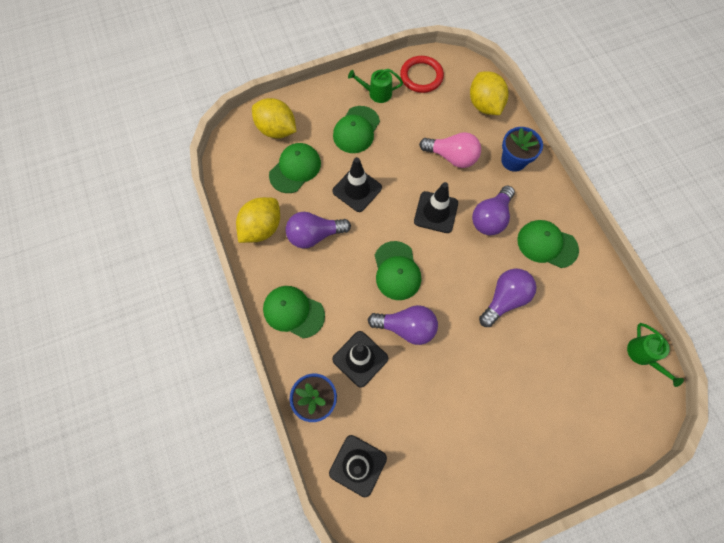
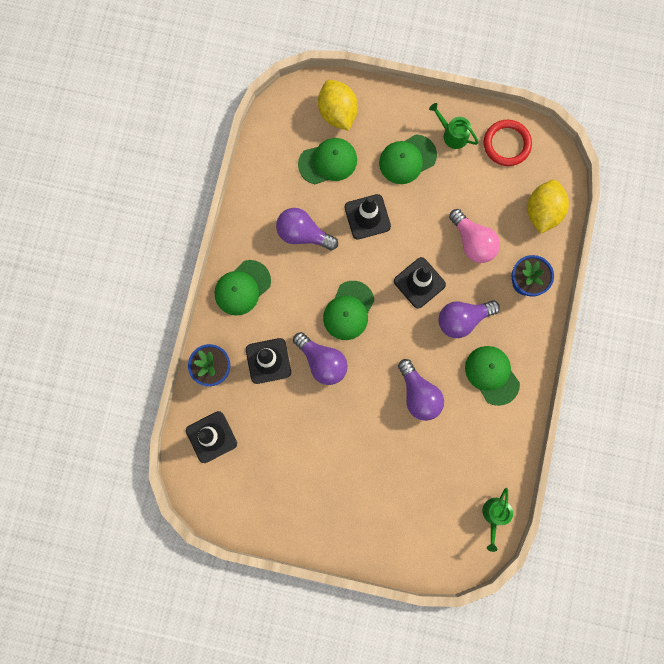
camera: 35 degrees right, 10 degrees up
(262, 228) = (264, 198): yellow lemon -> none
(293, 312) = (242, 288): green cap -> green cap turned 105 degrees counterclockwise
(504, 299) = (419, 394): purple light bulb -> purple light bulb turned 75 degrees clockwise

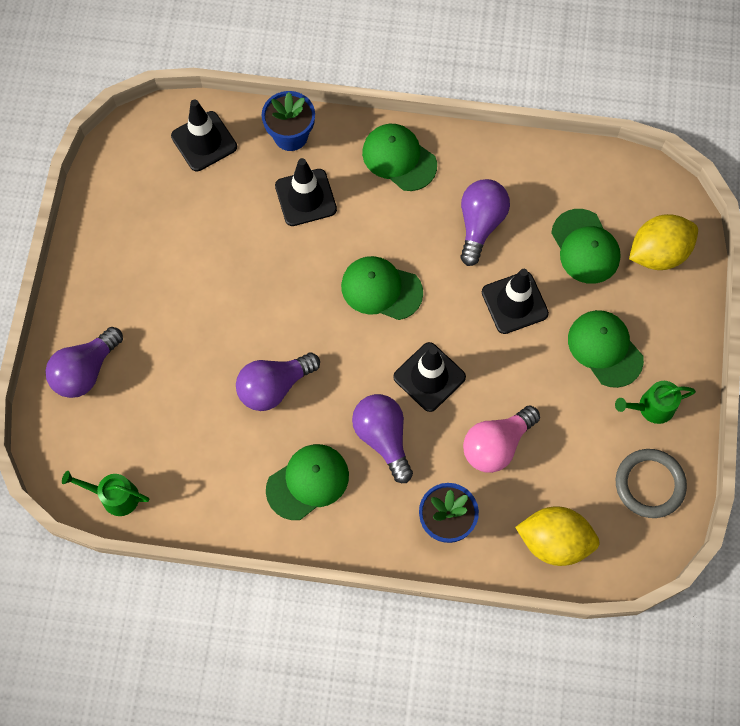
camera: 85 degrees right, 10 degrees down
(322, 362) = (309, 262): purple light bulb -> purple light bulb (85, 371)
(452, 134) = (651, 407): green watering can -> green watering can turned 135 degrees counterclockwise
(506, 144) = (649, 484): red ring -> grey ring

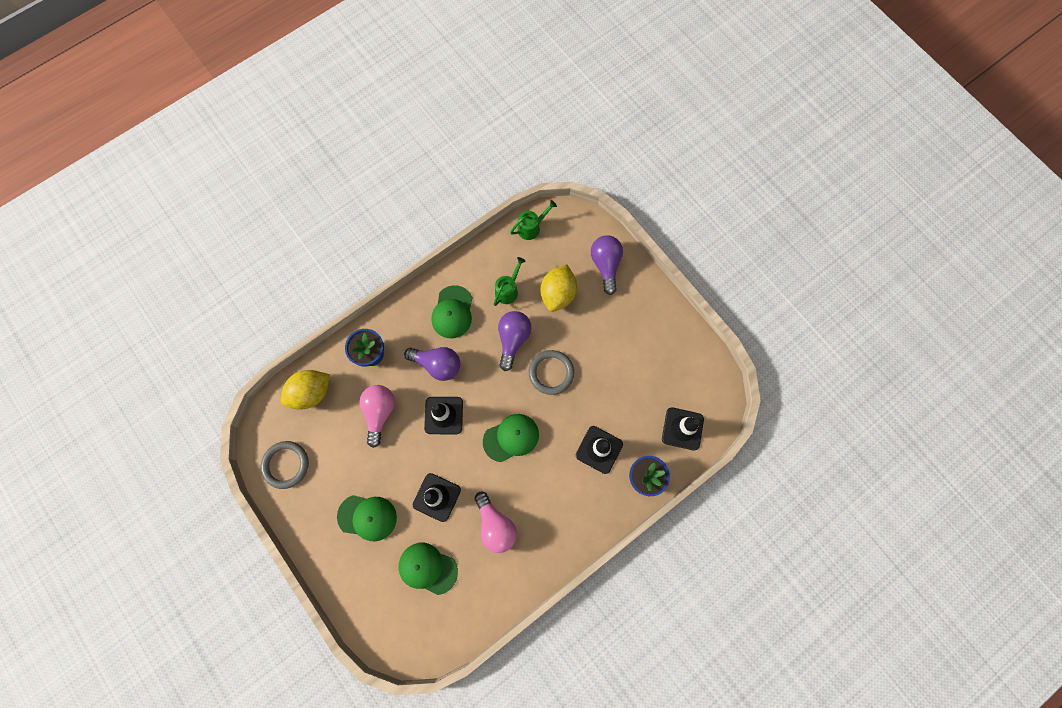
camera: 135 degrees right, 5 degrees up
(272, 314) = (551, 373): none -> grey ring
(399, 158) = (575, 521): green cap -> none
(480, 224) = (495, 525): purple light bulb -> pink light bulb
(651, 407) = (316, 507): green watering can -> green watering can (508, 290)
(658, 253) = (384, 604): yellow lemon -> yellow lemon (558, 294)

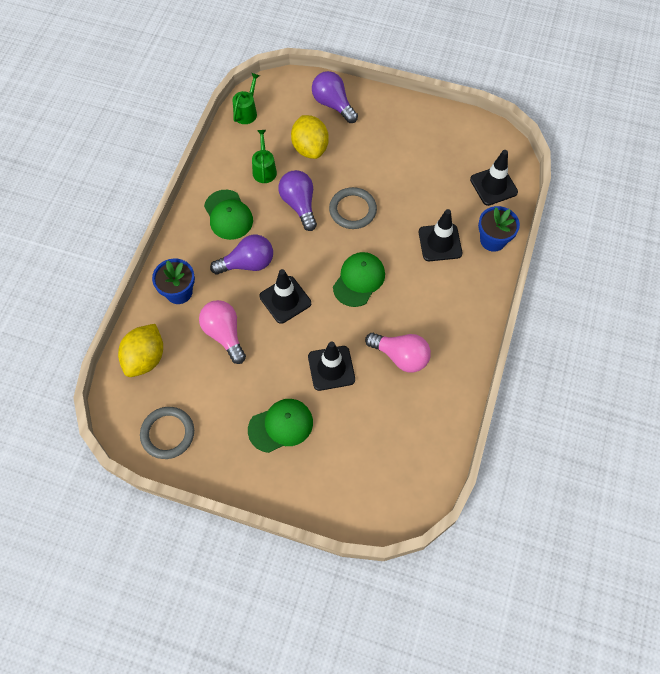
camera: 35 degrees left, 10 degrees down
(427, 568) = (369, 430): green cap -> none

